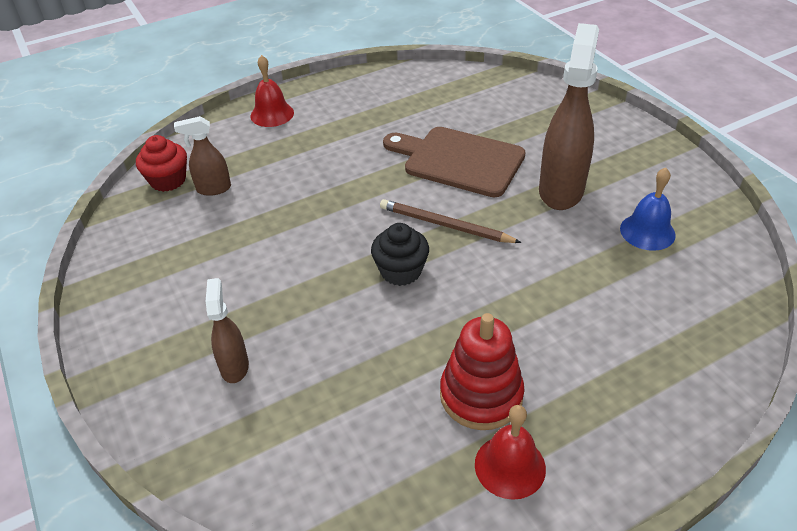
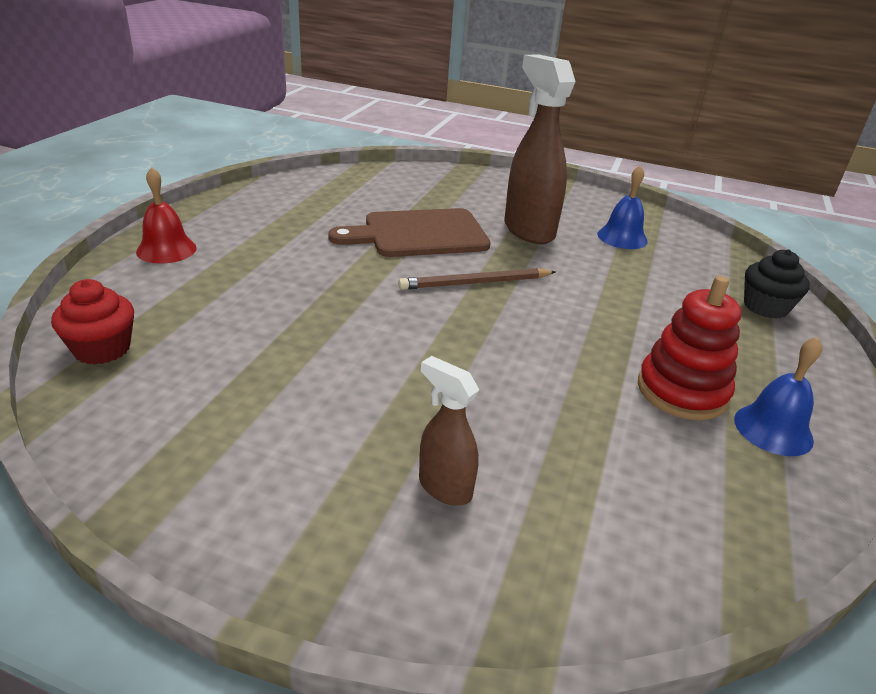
camera: 45 degrees left, 10 degrees down
(213, 189) = (181, 336): brown spray bottle -> none
(401, 271) = (488, 331): black cupcake -> black cupcake (765, 307)
(510, 466) = (773, 429): red bell -> blue bell

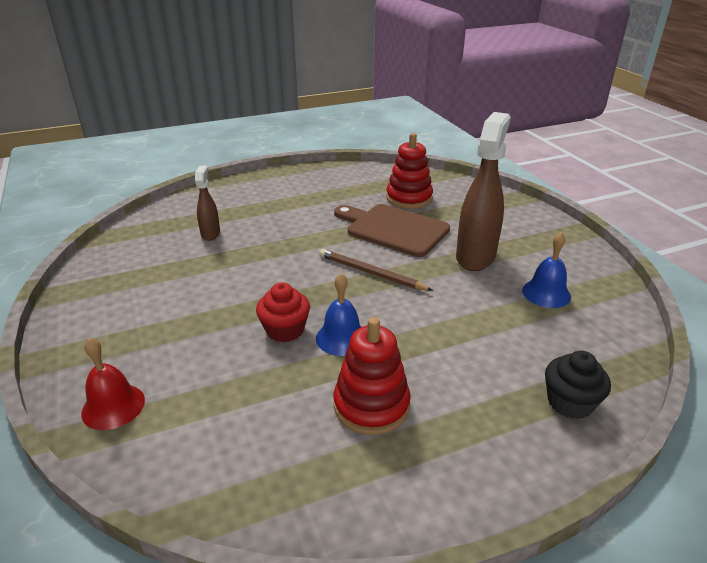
camera: 50 degrees right, 0 degrees up
(102, 349) = (155, 223): red cupcake -> red cupcake (285, 330)
(166, 249) = (251, 187): red bell -> red bell (113, 406)
(378, 199) = (409, 198): none -> red stacking toy
(444, 487) = (162, 360): brown spray bottle -> brown spray bottle (210, 234)
(773, 429) = (384, 468): blue bell -> blue bell (341, 338)

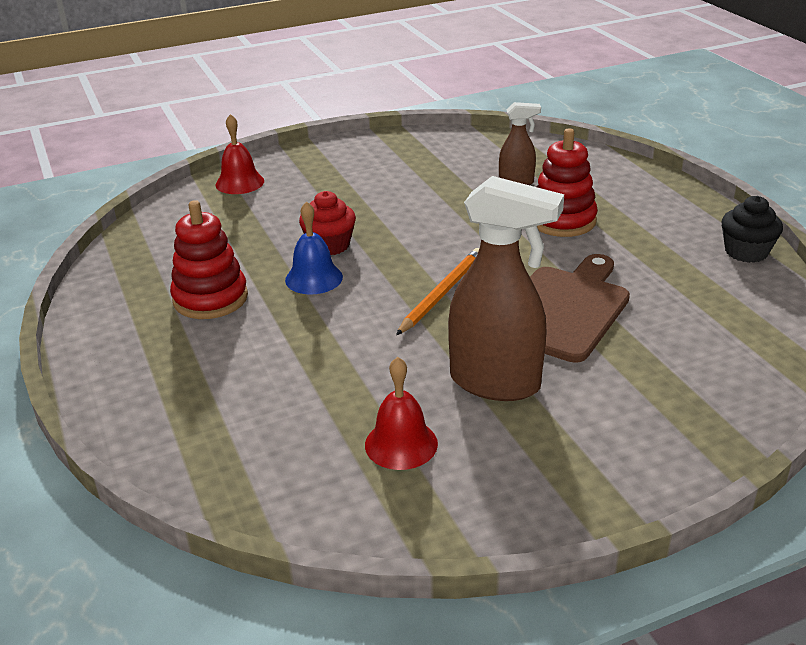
camera: 90 degrees right, 0 degrees up
(371, 273) = (441, 293): brown pencil -> orange pencil
(409, 198) = (675, 325): red stacking toy -> red stacking toy (562, 220)
(546, 293) = (401, 444): blue bell -> red bell
(570, 402) = (181, 429): black cupcake -> black cupcake (746, 252)

